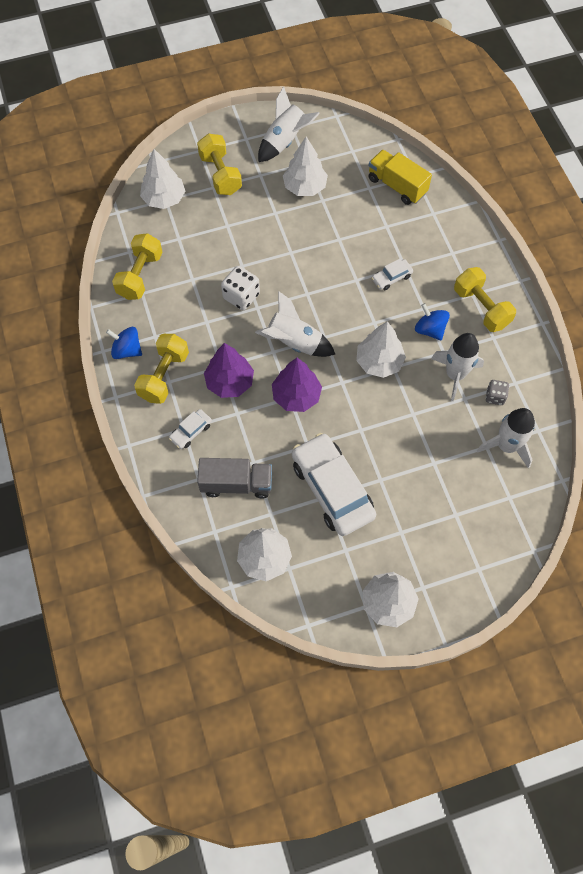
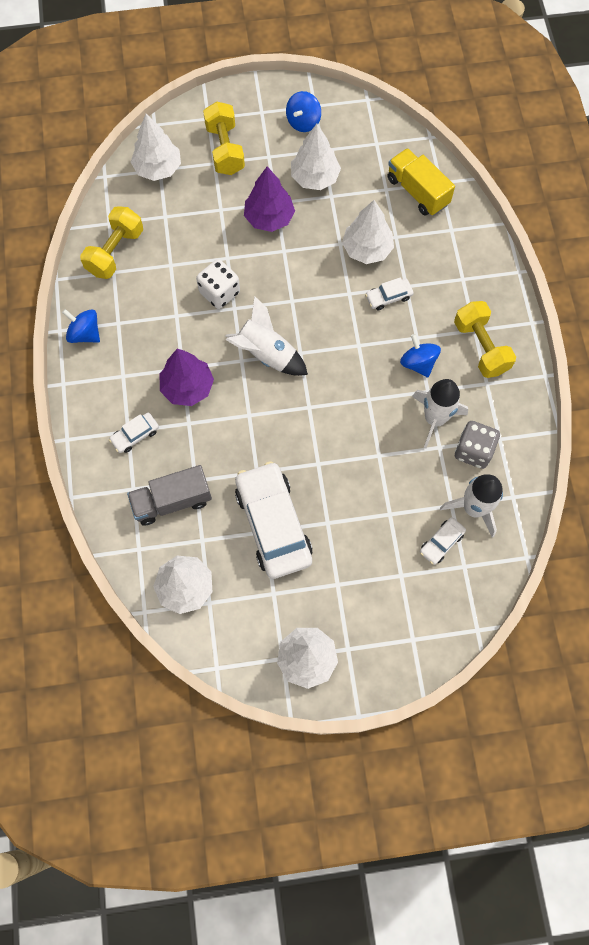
camera: 10 degrees right, 5 degrees up
(164, 376) = (119, 369): yellow dumbbell -> none
(236, 484) = (172, 501): grey truck -> grey truck turned 150 degrees clockwise
(284, 142) = (303, 122): white rocket -> blue spinning top
(296, 396) = (256, 414): purple tree -> purple tree (269, 218)
(379, 362) = (354, 391): white tree -> white tree (367, 249)
(485, 480) = (441, 542): none -> white car
(495, 397) = (473, 451): grey dice -> grey dice, size x1.62

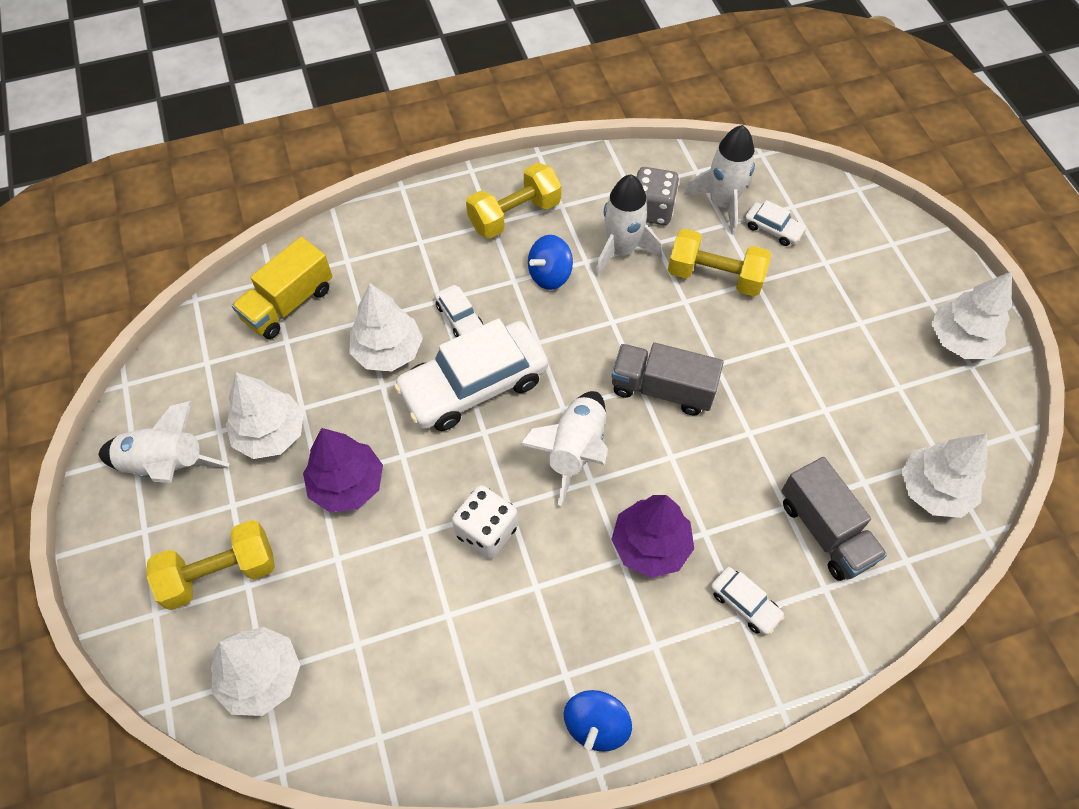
camera: 100 degrees left, 10 degrees down
(115, 252) = (435, 712): yellow dumbbell -> yellow dumbbell (714, 276)
(273, 524) = (812, 401): white car -> white car (473, 385)
(303, 122) = (166, 465): blue spinning top -> white rocket
(304, 421) = (662, 389): none -> grey truck

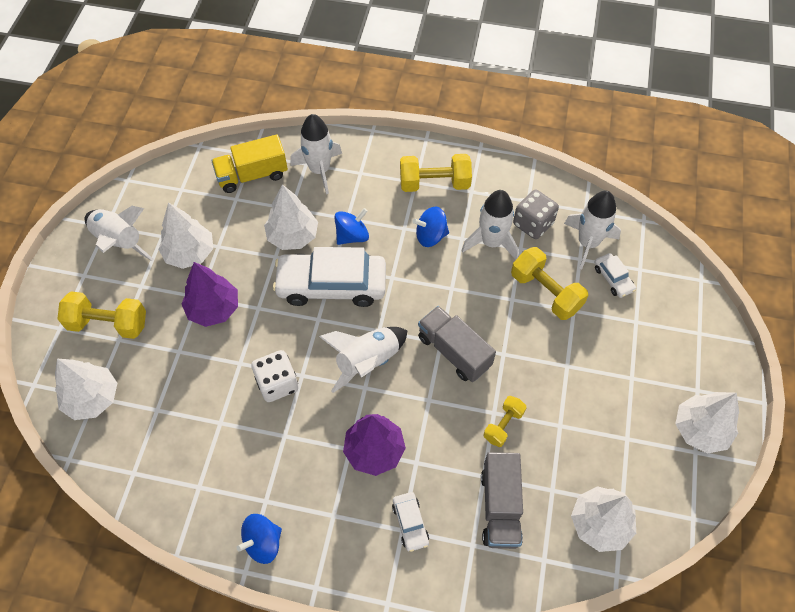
camera: 30 degrees right, 0 degrees up
(369, 260) = (319, 170): none -> white rocket
(459, 317) = (352, 236): white car -> blue spinning top
(768, 441) = (503, 425): none -> yellow dumbbell

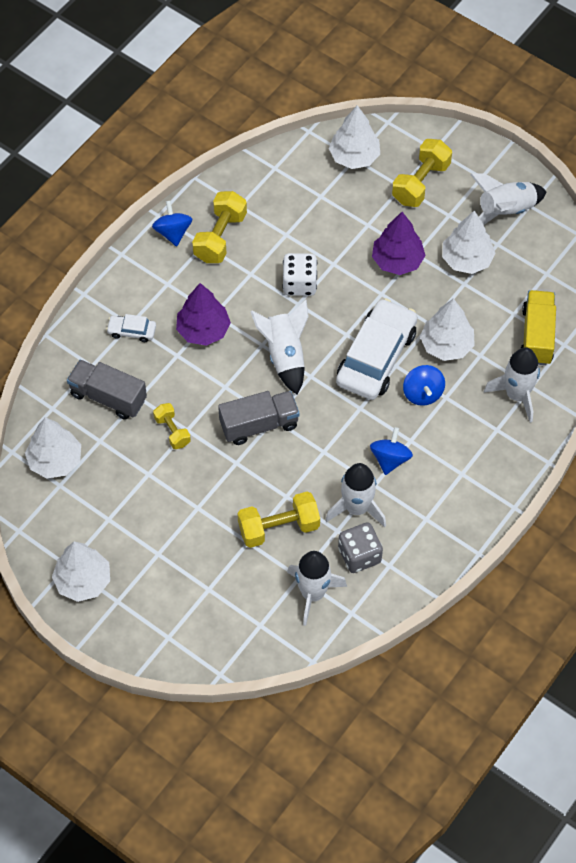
camera: 115 degrees right, 0 degrees up
(434, 183) = (452, 490): yellow dumbbell -> yellow dumbbell (220, 237)
(613, 279) = (262, 594): white car -> none

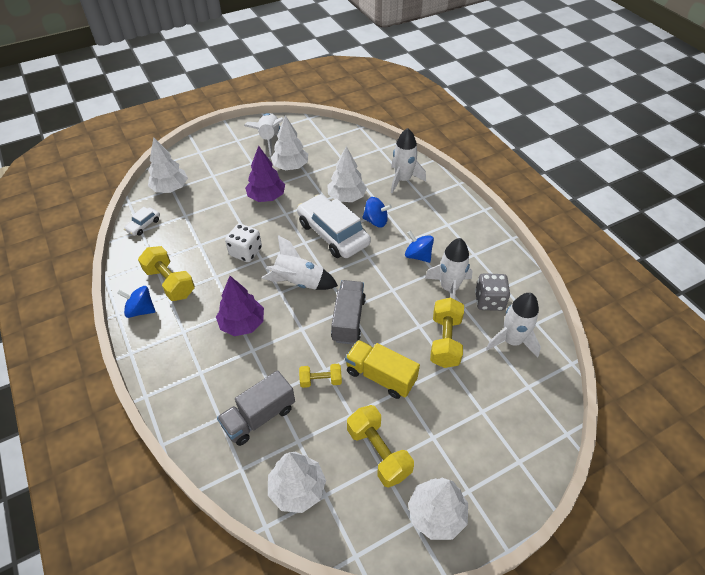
camera: 65 degrees left, 10 degrees down
(132, 331) = (208, 373): white car -> white car (143, 225)
(421, 183) = (218, 166): yellow dumbbell -> yellow dumbbell (378, 452)
(537, 336) = (366, 157): yellow truck -> yellow truck (380, 376)

